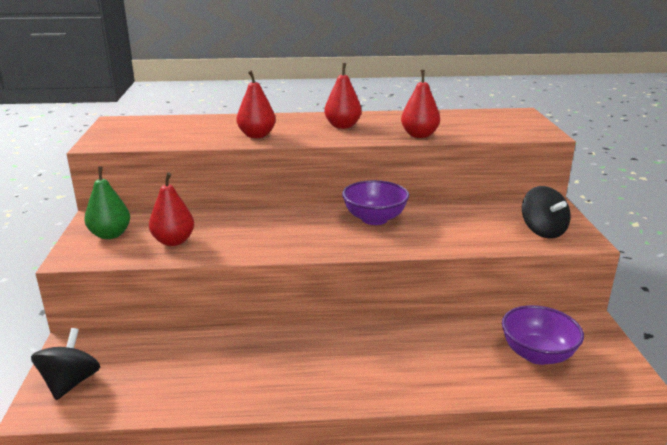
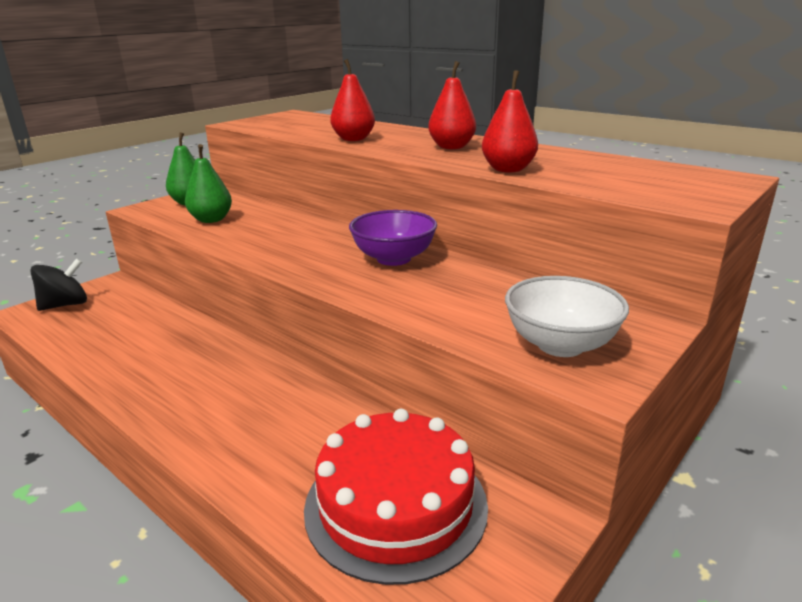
camera: 45 degrees right, 0 degrees up
(173, 241) = (211, 220): red pear -> green pear
(537, 354) = (396, 505): purple bowl -> red cake
(542, 231) = (560, 344): black spinning top -> white bowl

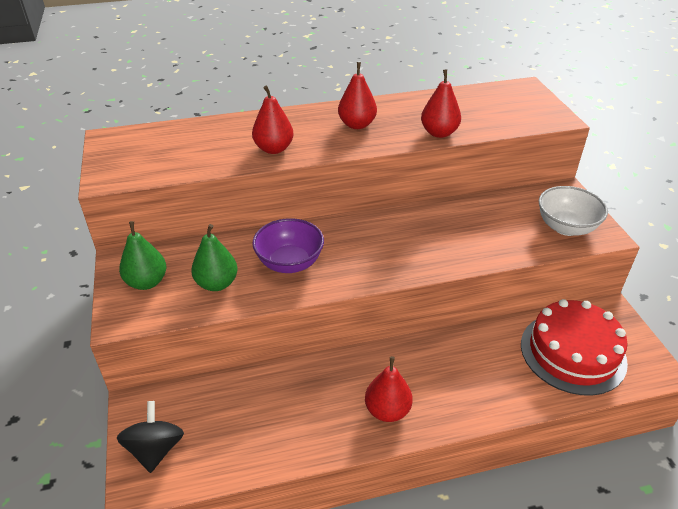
camera: 55 degrees left, 15 degrees up
(172, 390) = (387, 410): none -> red pear
(393, 259) = (405, 229): purple bowl -> purple bowl (289, 263)

